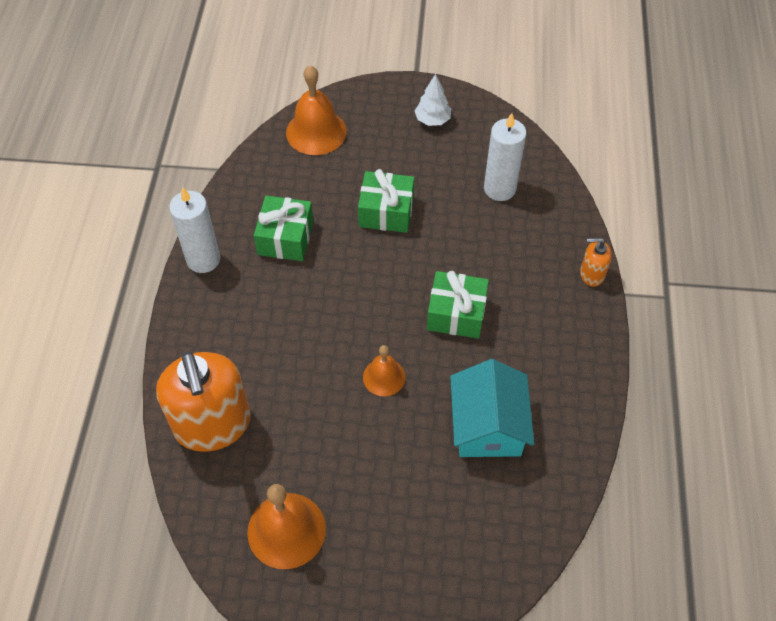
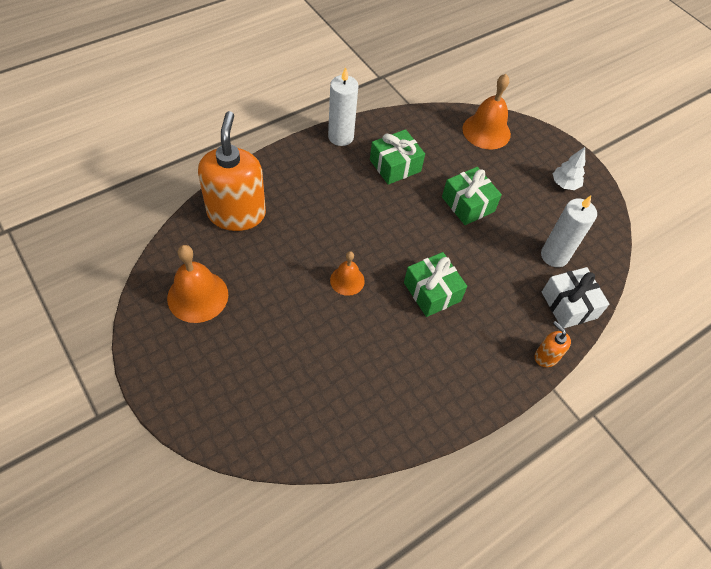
camera: 45 degrees right, 0 degrees up
(213, 425) = (236, 213): orange soap dispenser -> orange soap dispenser turned 150 degrees clockwise
(488, 425) = (365, 364): turquoise house -> none
(557, 217) = (569, 305): none -> white gift

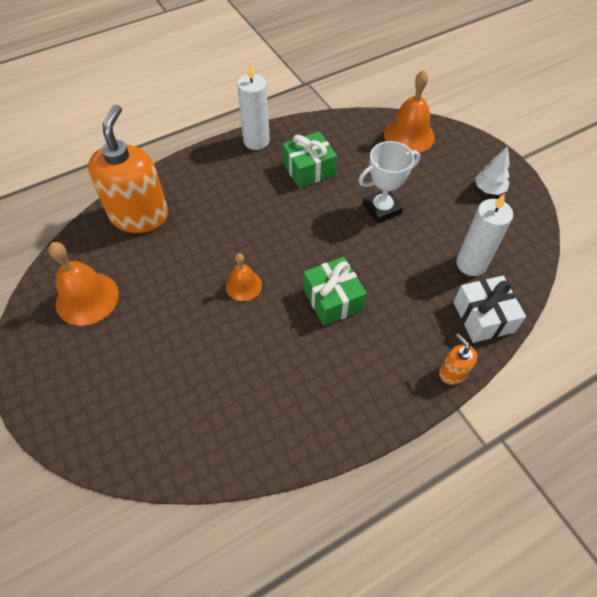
camera: 10 degrees right, 0 degrees up
(468, 204) = (381, 209): green gift -> white trophy

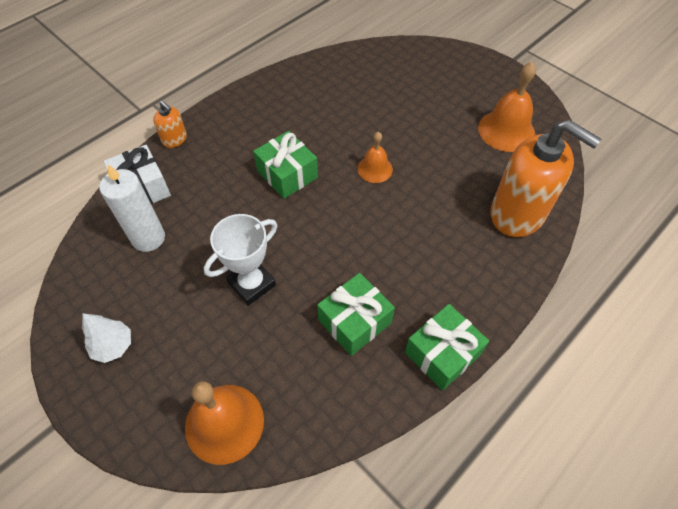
camera: 165 degrees right, 0 degrees up
(139, 215) = (517, 214): orange soap dispenser -> orange soap dispenser turned 45 degrees counterclockwise
(256, 141) = (442, 353): white candle -> green gift

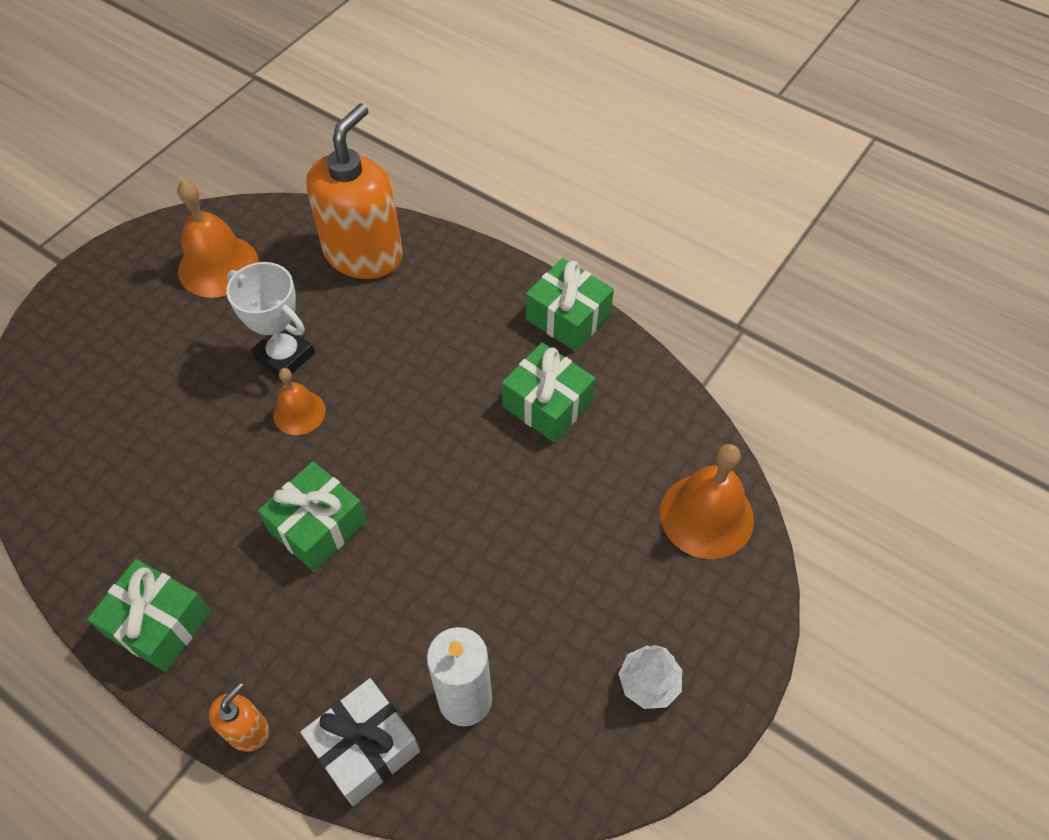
camera: 100 degrees left, 0 degrees up
(248, 105) = (159, 624): none -> green gift
(252, 284) = (518, 530): white trophy -> white trophy (284, 355)

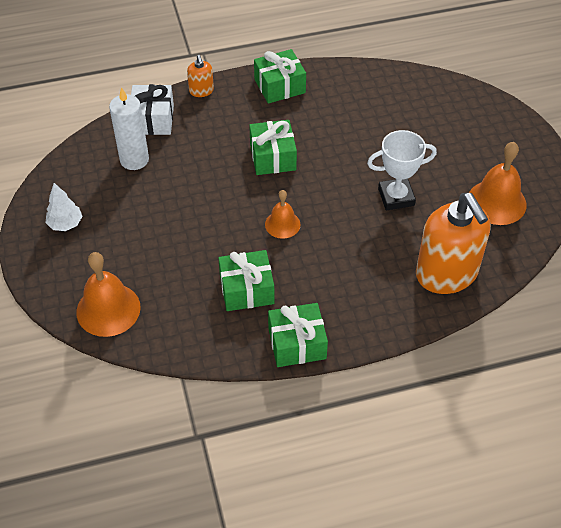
camera: 130 degrees right, 5 degrees down
(299, 412) = (349, 184): orange bell -> orange bell (282, 224)

